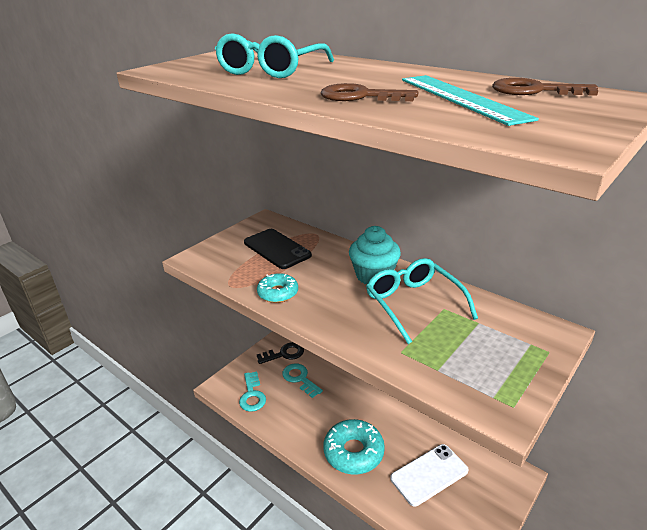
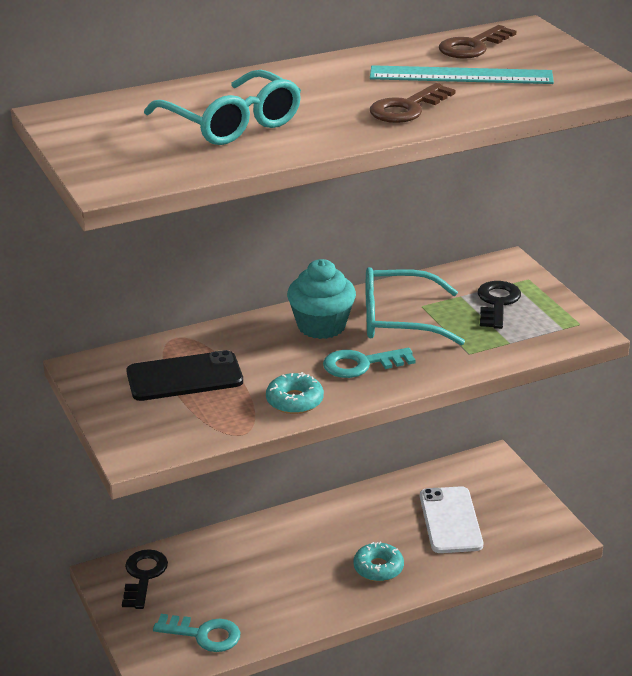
camera: 65 degrees left, 0 degrees up
(300, 378) = (211, 575): turquoise key -> turquoise key (361, 364)
(353, 452) = (378, 568): turquoise donut -> turquoise donut, size x0.59
(490, 345) = (497, 303): none -> black key

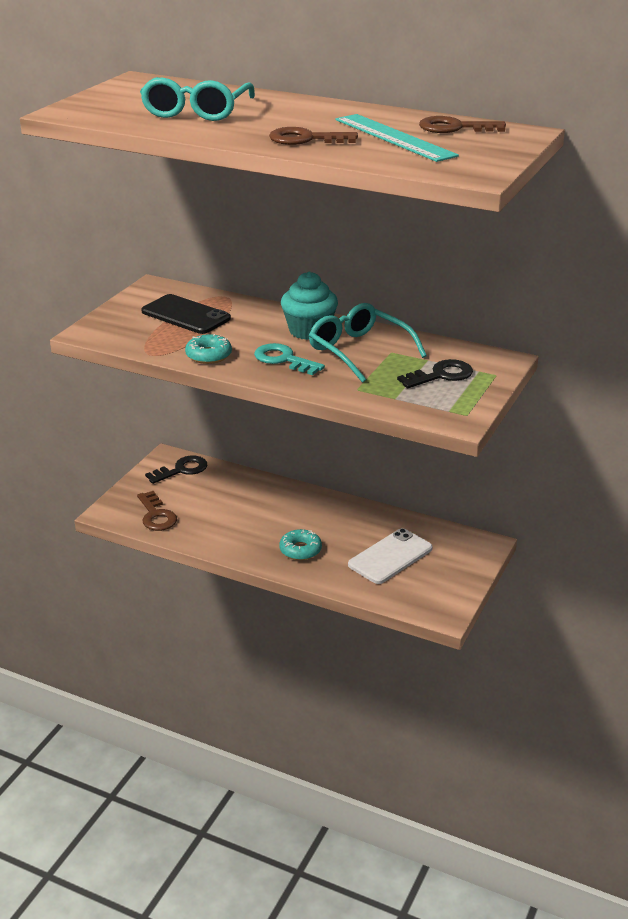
camera: 50 degrees right, 0 degrees up
(203, 634) = (156, 515): turquoise key -> brown key

